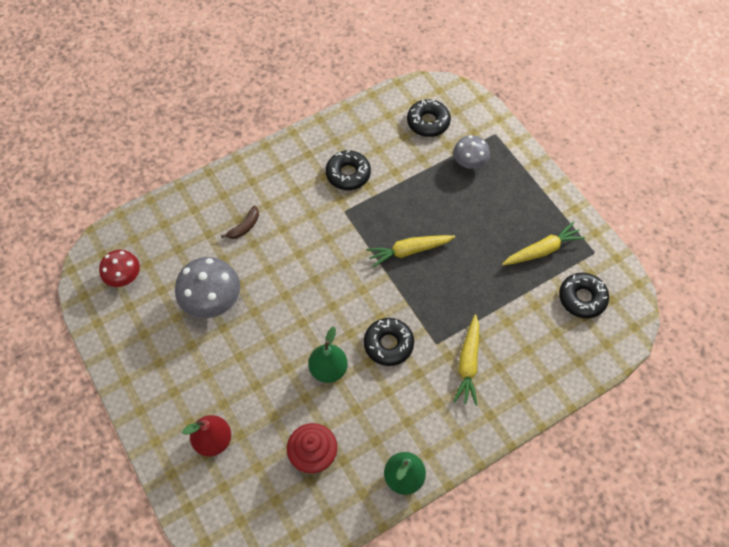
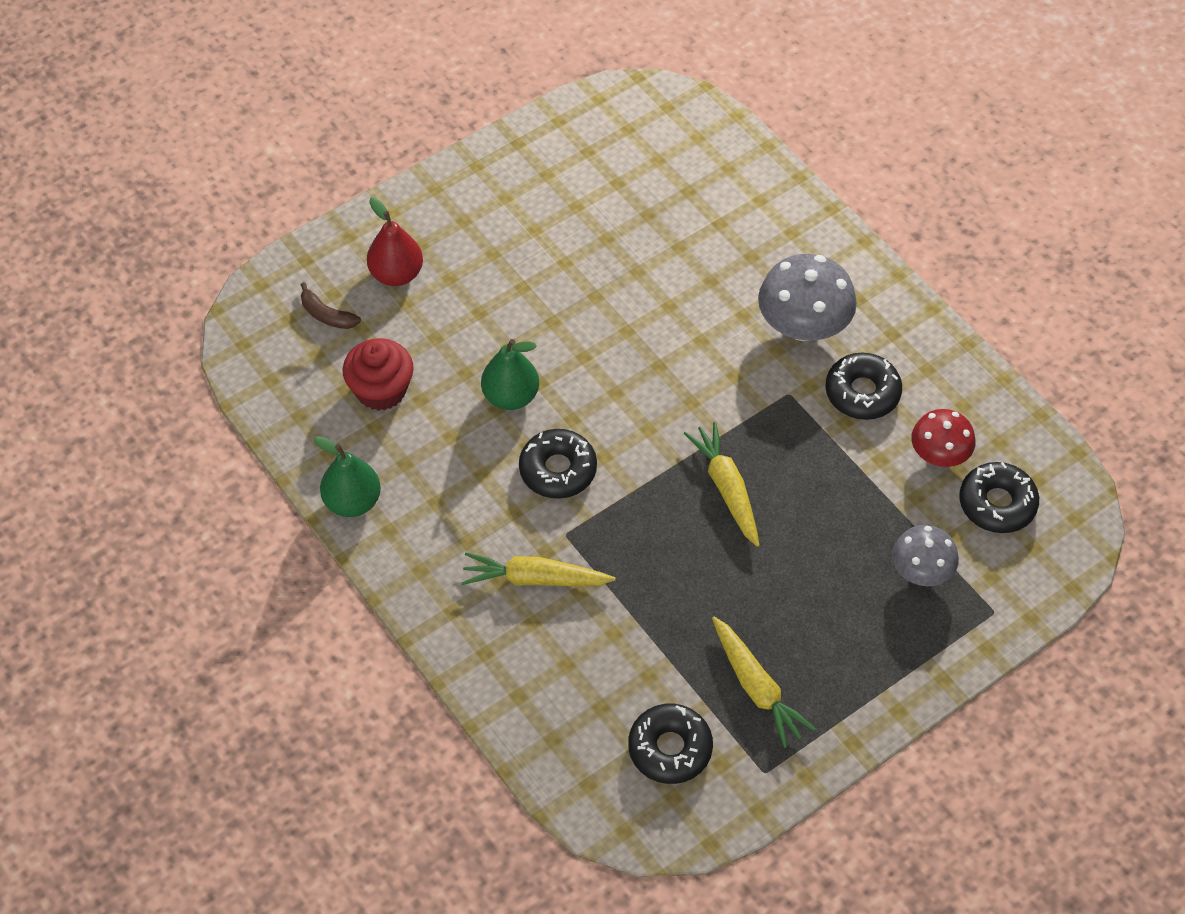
camera: 85 degrees right, 5 degrees down
(124, 277) = (633, 137): red mushroom -> red mushroom (939, 455)
(212, 301) = (607, 244): grey mushroom -> grey mushroom (803, 326)
(244, 227) = (738, 266): brown banana -> brown banana (327, 315)

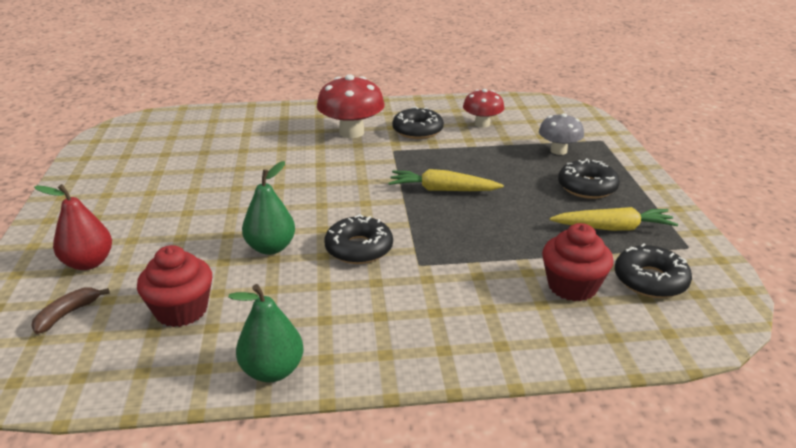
camera: 60 degrees left, 25 degrees down
(327, 315) = (67, 314): brown banana -> brown banana turned 150 degrees clockwise
(535, 579) = (448, 292): yellow carrot -> none
(613, 681) = (572, 286): none -> red cupcake
(803, 326) = (351, 132): grey mushroom -> red mushroom
(997, 504) = (529, 119): black donut -> black donut (587, 187)

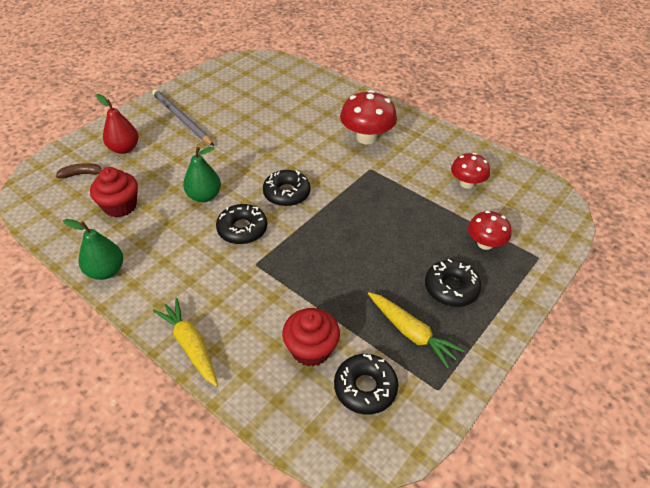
camera: 45 degrees right, 15 degrees up
(121, 204) = (181, 119): none -> grey pencil
(417, 131) = (411, 162): black donut -> black donut (286, 193)
(442, 190) = (350, 221): yellow carrot -> yellow carrot (190, 345)
(558, 151) = (485, 243): grey mushroom -> red mushroom

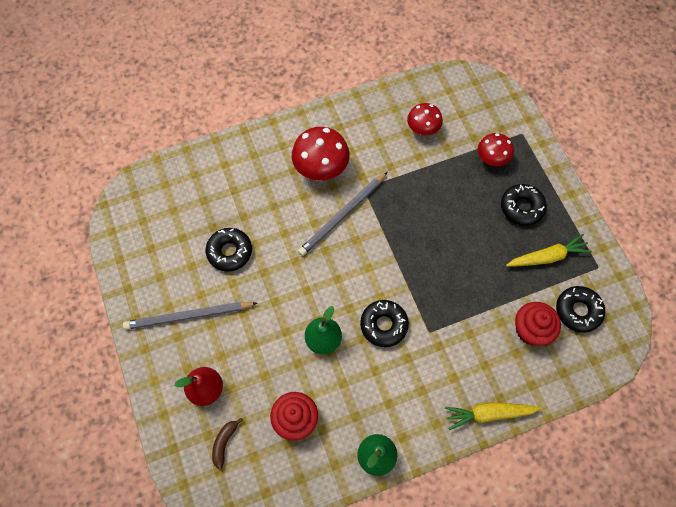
camera: 60 degrees left, 20 degrees up
(286, 193) = (358, 269): black donut -> black donut (229, 252)
(332, 165) = (342, 215): none -> grey pencil

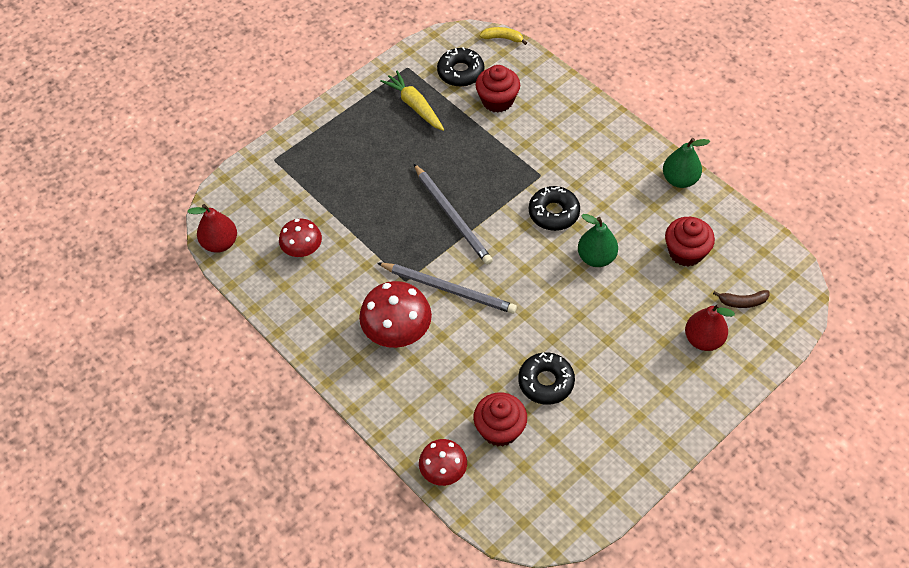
camera: 110 degrees left, 10 degrees down
(188, 316) = (639, 390): grey pencil -> grey pencil (452, 216)
(208, 206) = (500, 429): none -> red cupcake
(451, 78) = (220, 243): none -> red pear
(489, 414) = (593, 111): yellow carrot -> none
(492, 158) = (317, 177): red mushroom -> red mushroom (443, 471)
(521, 207) = (367, 138): black donut -> none
(613, 367) = (502, 38): none -> yellow banana

